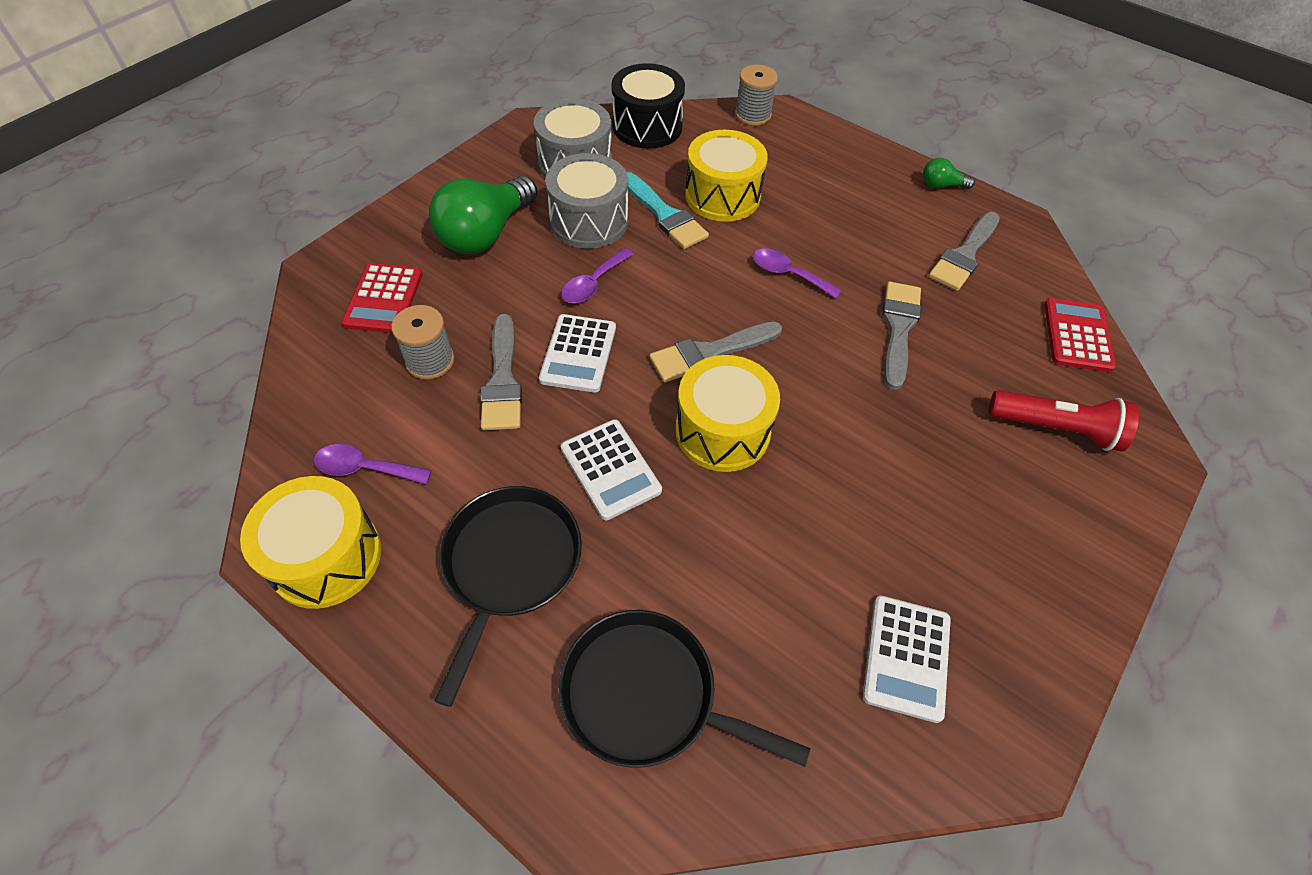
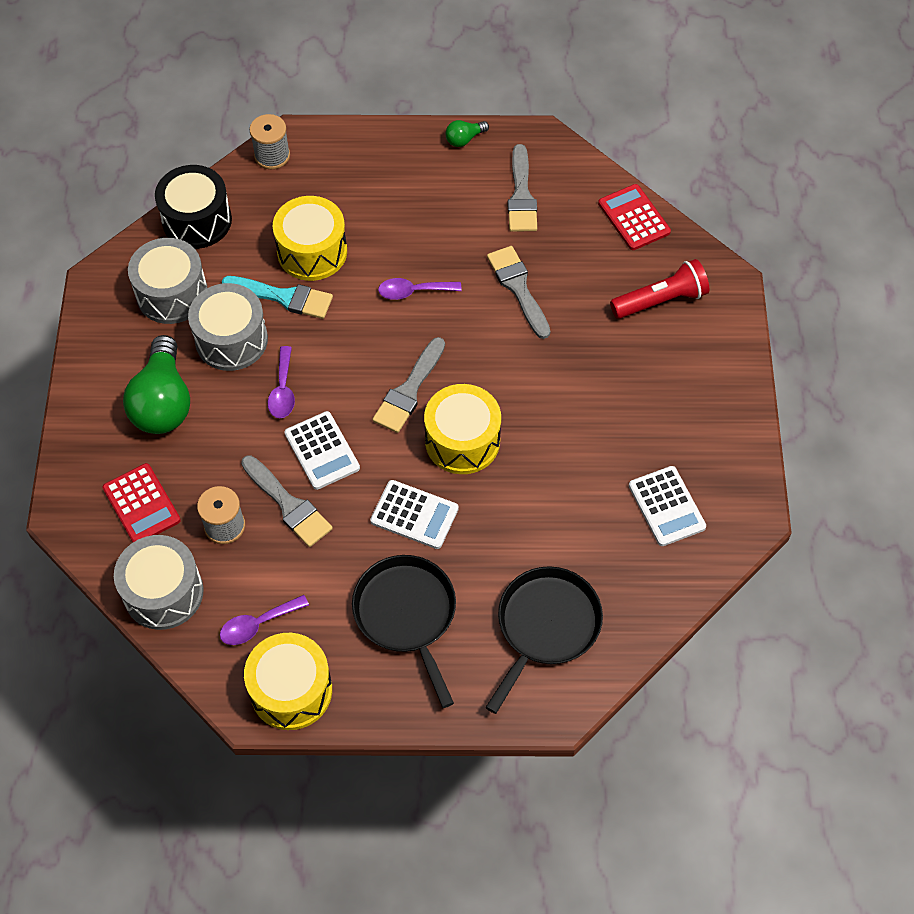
camera: 35 degrees left, 5 degrees up
(320, 382) = (163, 592): none -> grey drum
(646, 695) = (546, 626): black pan -> black pan turned 135 degrees clockwise

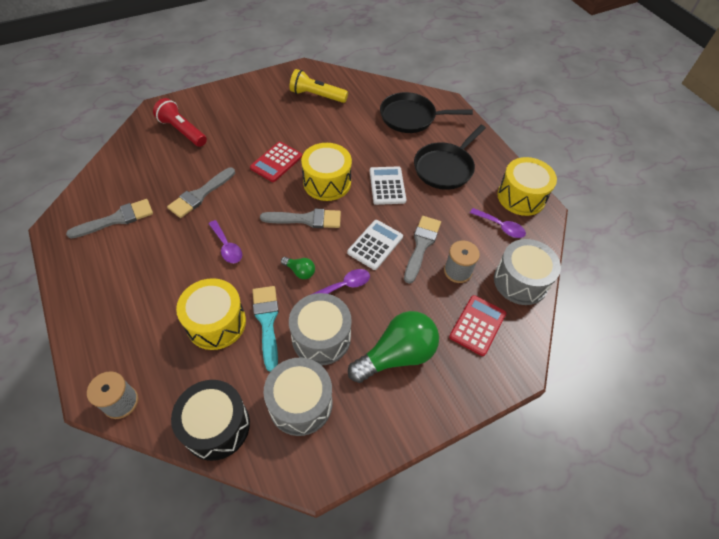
camera: 120 degrees left, 5 degrees down
(464, 139) = (67, 271): green light bulb -> green light bulb (300, 271)
(634, 218) = (119, 159): red calculator -> red calculator (276, 162)
(666, 506) = (317, 96): white calculator -> yellow flashlight

